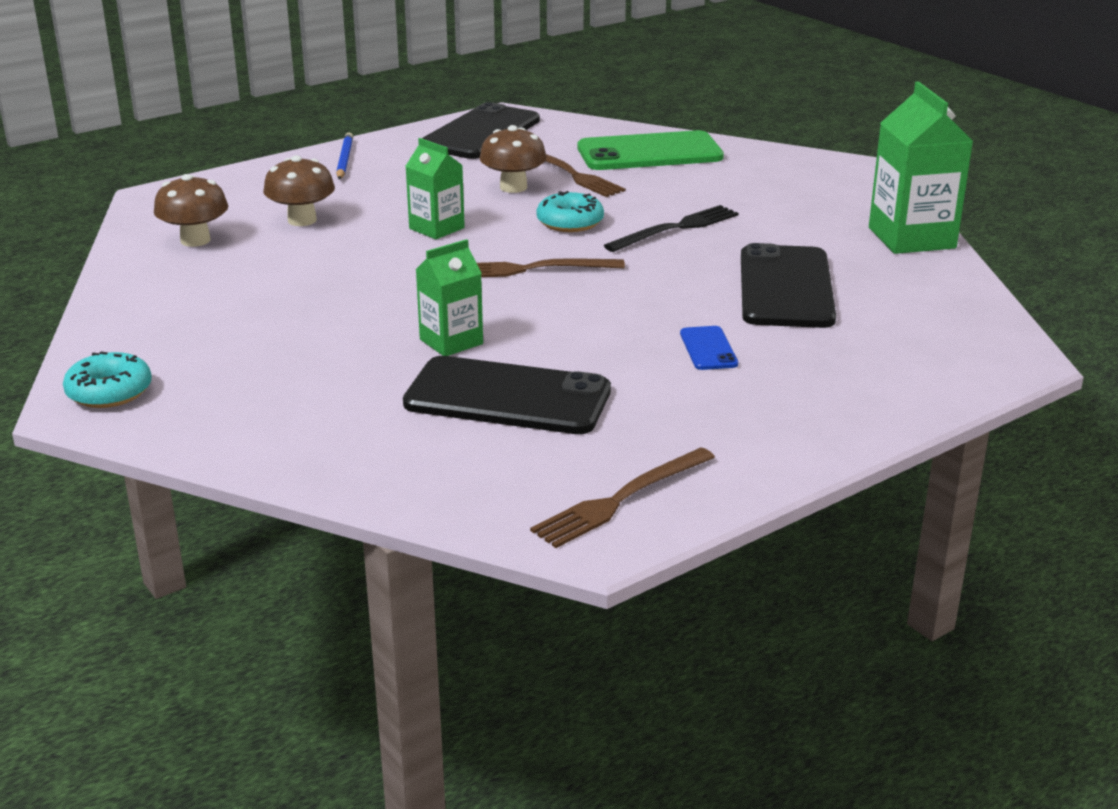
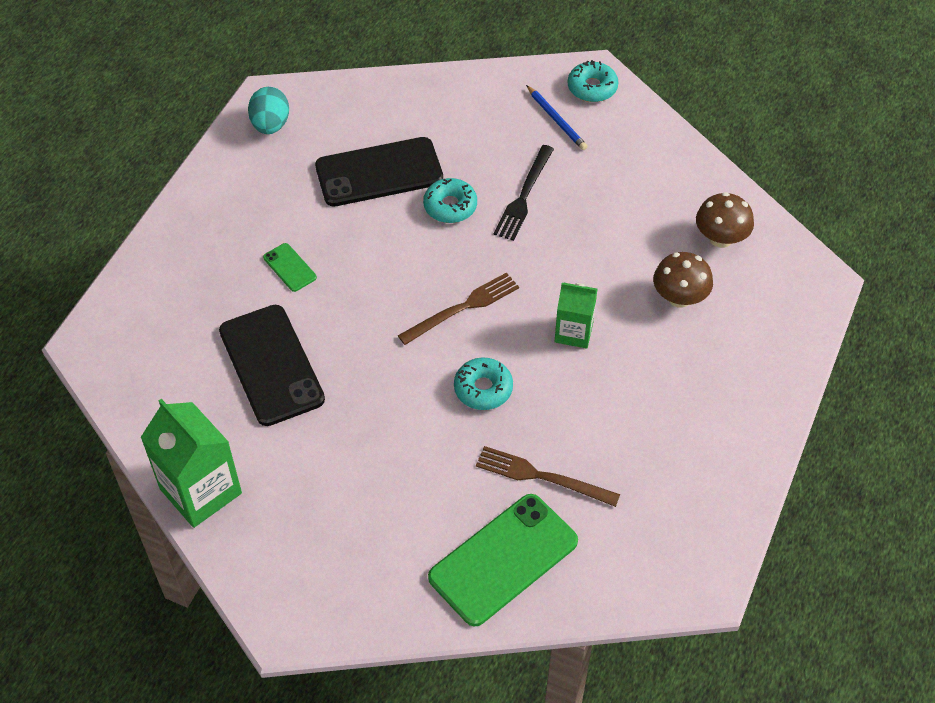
camera: 150 degrees right, 25 degrees up
(344, 160) = (750, 409): blue pencil -> blue pencil (556, 120)
(451, 342) = (450, 206): green carton -> turquoise donut
(481, 133) = (687, 526): black phone -> none
(513, 187) = (570, 427): brown mushroom -> none
(621, 499) = (270, 125): brown fork -> turquoise egg
(676, 228) = (395, 417): black fork -> black fork (524, 196)
(708, 349) = (290, 267): blue phone -> green phone

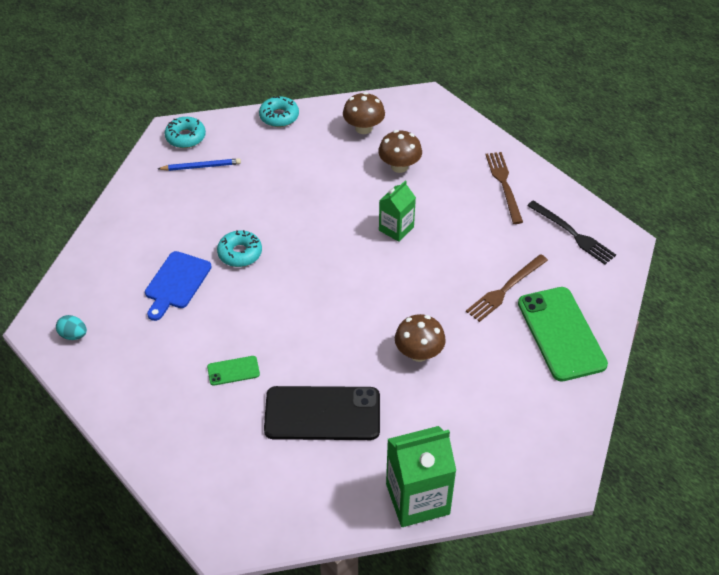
camera: 65 degrees left, 5 degrees down
(270, 125) = (73, 335): turquoise egg -> turquoise egg, size x0.65
(379, 172) = (176, 283): black phone -> blue cutting board
(397, 422) = (419, 353): none -> brown mushroom
(463, 308) = (339, 280): brown fork -> brown fork (504, 184)
(483, 389) = (416, 294): turquoise donut -> turquoise donut (279, 116)
(524, 196) = (259, 210): black fork -> black fork (573, 234)

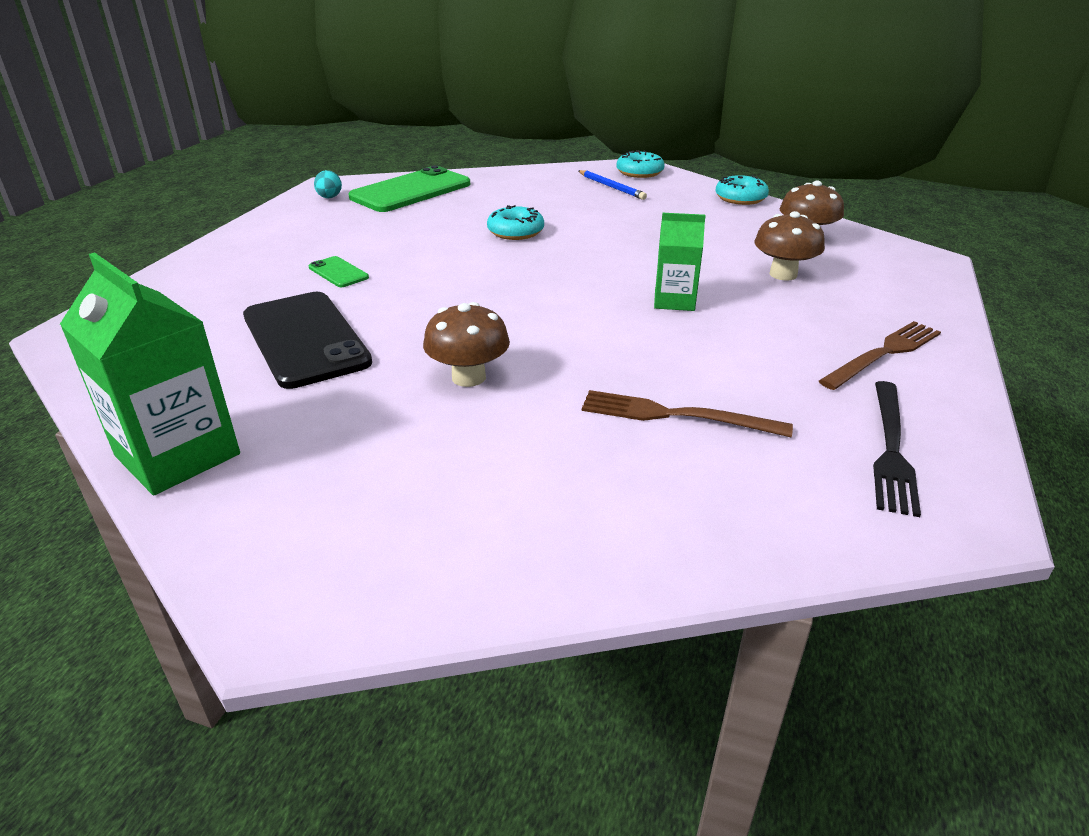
camera: 60 degrees right, 15 degrees down
(176, 283) = (439, 217): blue cutting board -> none
(561, 334) = (646, 504): green phone -> green phone (411, 191)

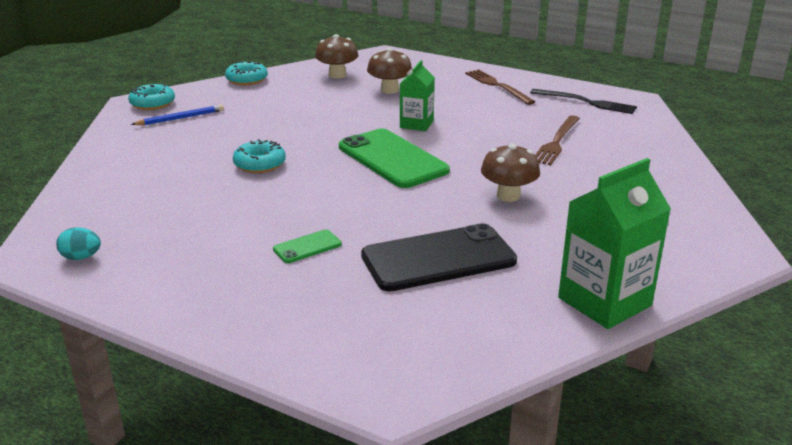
camera: 80 degrees left, 5 degrees down
(411, 191) = (103, 209): green phone -> green phone (392, 159)

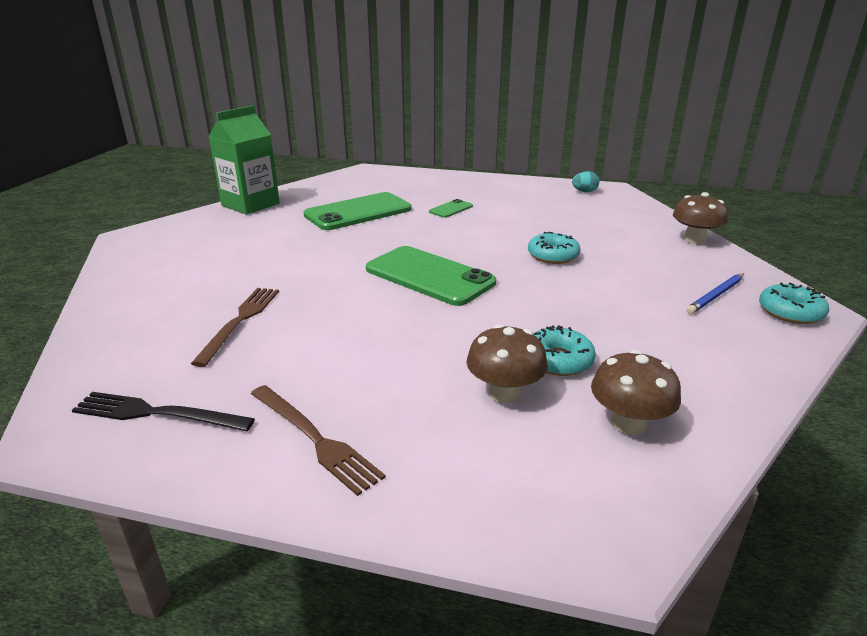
camera: 165 degrees right, 0 degrees up
(247, 80) = (756, 382): turquoise donut -> turquoise donut (558, 360)
(416, 124) = (425, 325): green carton -> none
(438, 259) = (358, 212): black phone -> green phone
(508, 196) = (306, 255): brown mushroom -> brown mushroom (694, 240)

